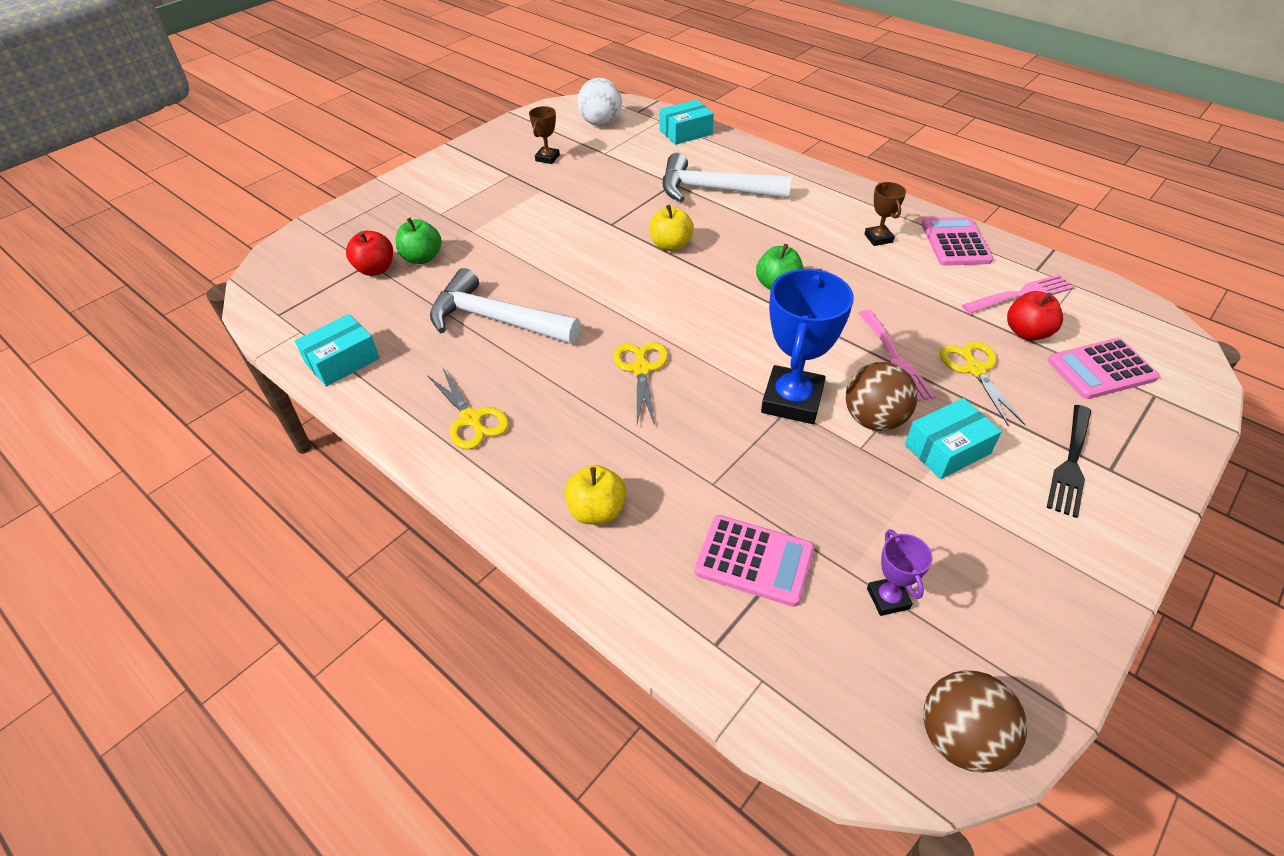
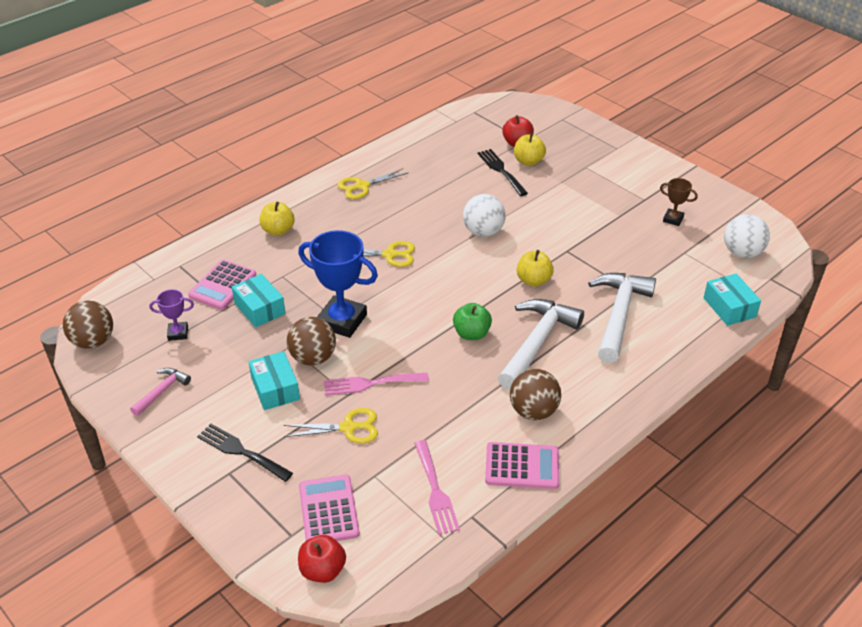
camera: 95 degrees right, 5 degrees down
(342, 361) = (425, 138): turquoise box -> turquoise box (259, 308)
(422, 258) = (528, 161): green apple -> yellow apple
(442, 280) = (501, 171): none -> black fork
(495, 320) = (453, 194): white hammer -> white hammer (537, 342)
(581, 288) = (483, 232): none -> white ball
(878, 238) = (533, 411): brown trophy -> brown ball
(1019, 586) = (162, 391): none -> pink hammer
(1027, 332) = (384, 476): red apple -> red apple (322, 570)

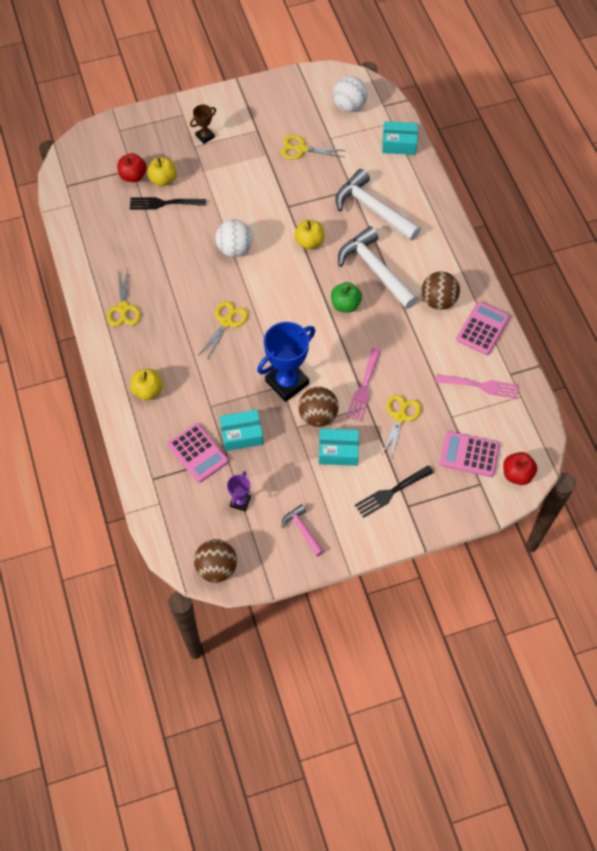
camera: 65 degrees left, 20 degrees up
(649, 236) = (301, 149): none -> yellow scissors
(673, 219) = (290, 125): brown trophy -> brown trophy (205, 136)

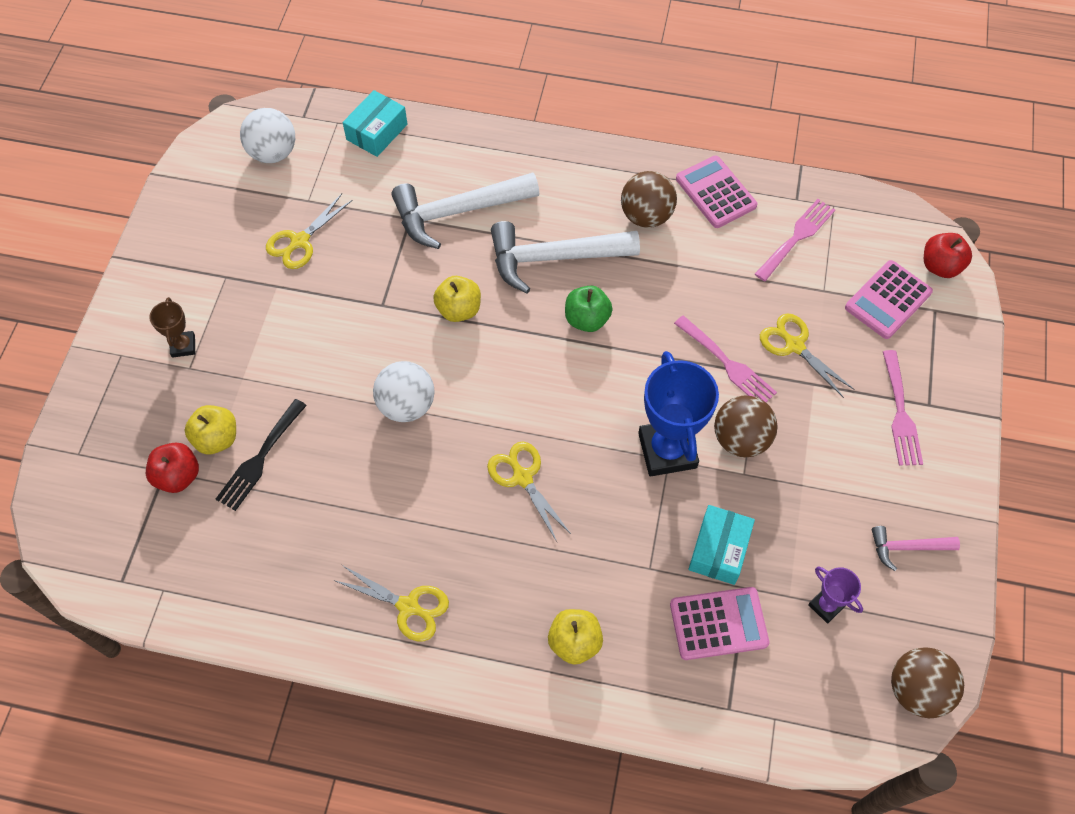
camera: 60 degrees left, 0 degrees up
(338, 451) = (808, 443): turquoise box -> none
(391, 492) = (900, 413): black fork -> pink fork

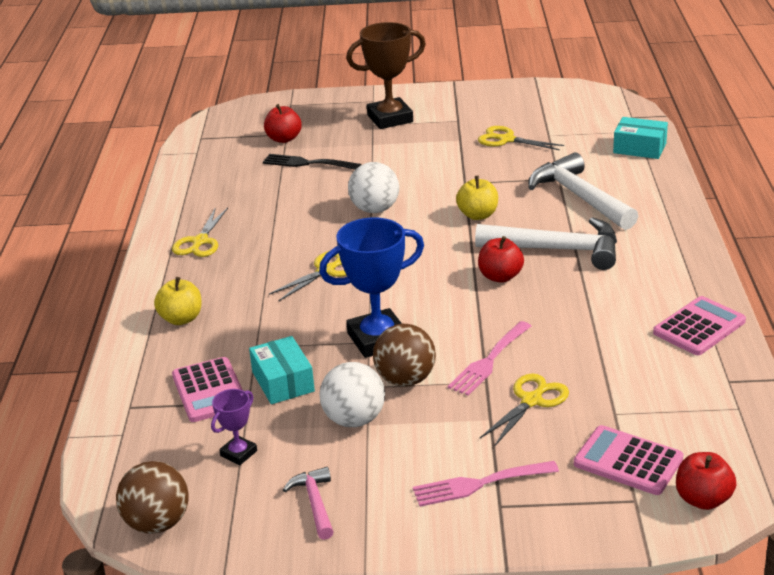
camera: 80 degrees right, 30 degrees down
(183, 346) = (390, 118): brown trophy -> brown trophy, size x2.01
(217, 438) = (318, 145): yellow apple -> none
(273, 153) = (585, 113): white ball -> white ball (354, 420)
(553, 258) = (558, 250): white hammer -> white hammer turned 120 degrees clockwise
(587, 319) = (500, 277): green apple -> red apple
(646, 216) = (640, 290): brown ball -> none
(719, 550) = (283, 381): turquoise box -> turquoise box turned 60 degrees clockwise
(796, 237) = (675, 386): pink fork -> none

